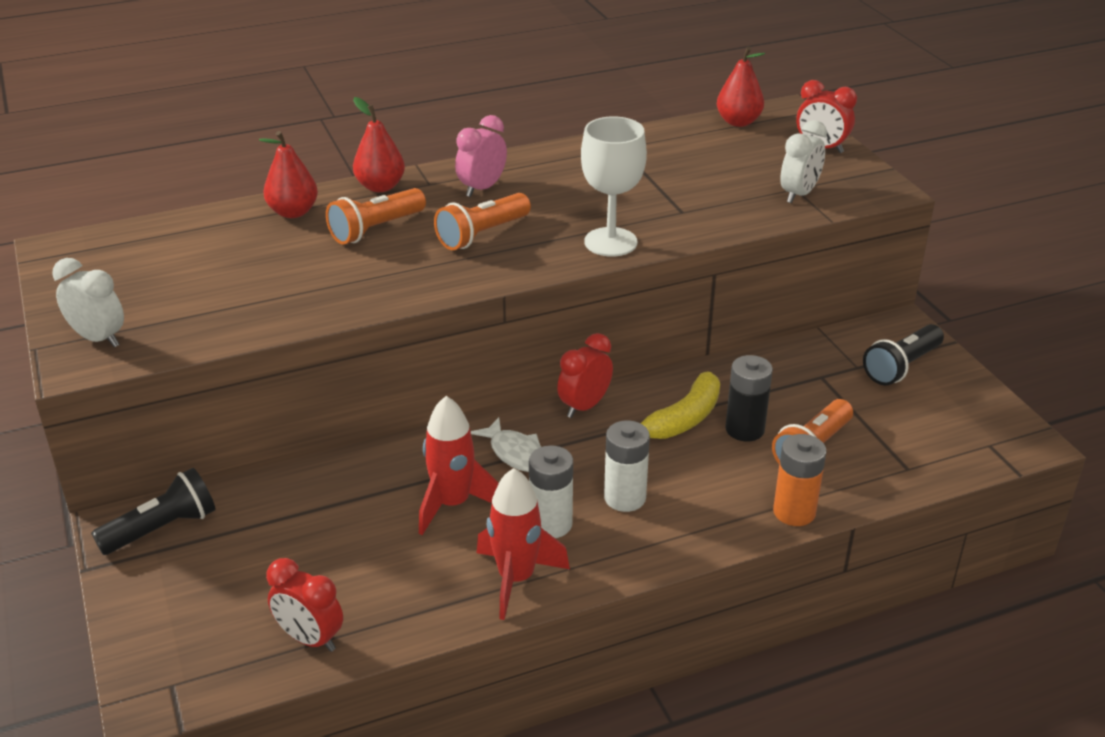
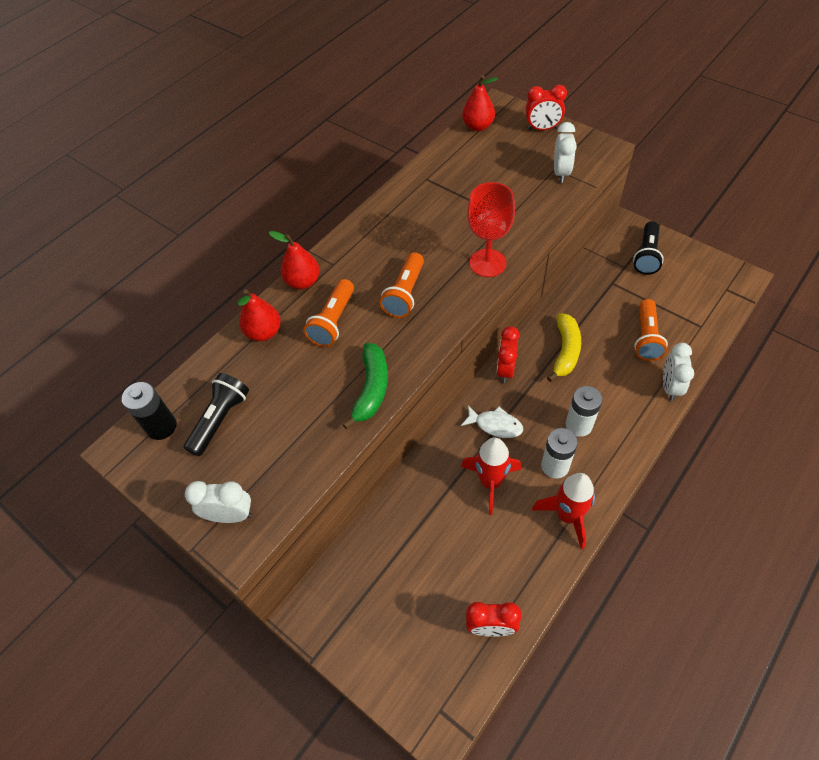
camera: 25 degrees left, 20 degrees up
(162, 529) = (334, 600): black flashlight -> black flashlight (220, 420)
(354, 298) = (372, 388): none -> green banana
(482, 188) = (371, 253): pink clock -> none
(610, 242) = (487, 263): white goblet -> red goblet
(744, 429) = (602, 341): black battery -> black battery (161, 427)
(794, 512) = (670, 387): orange battery -> white clock

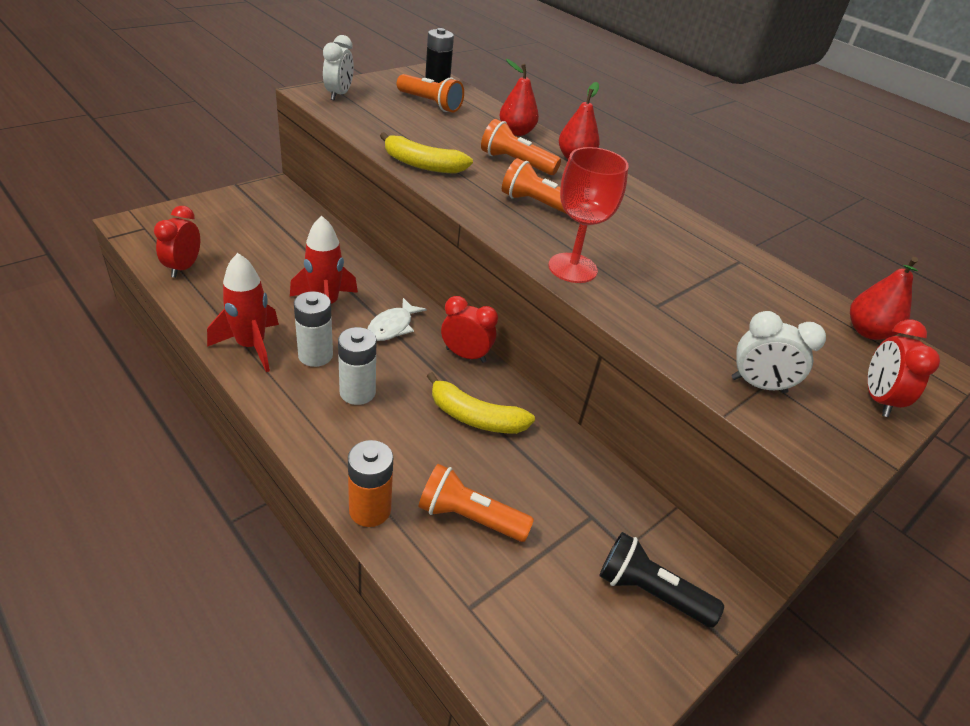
camera: 90 degrees right, 15 degrees down
(220, 420) = (430, 103): black flashlight -> orange flashlight
(372, 388) = (423, 165): green banana -> yellow banana
(670, 387) = (370, 510): white clock -> orange battery

